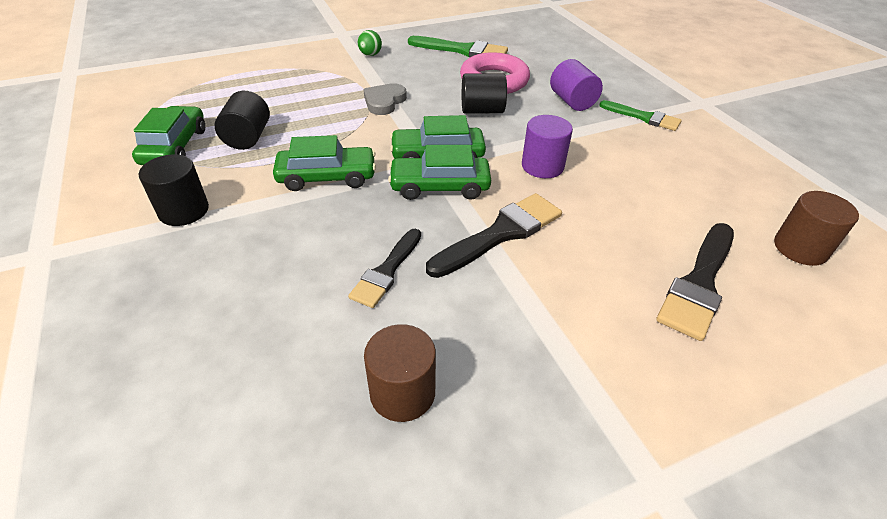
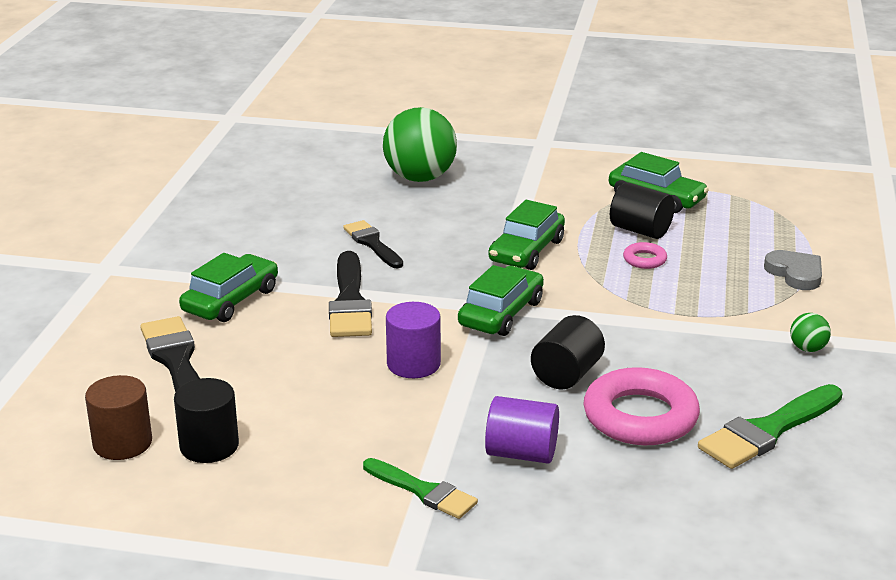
camera: 125 degrees right, 15 degrees down
(184, 211) = (543, 189): black cylinder -> black cylinder (209, 446)
(194, 312) = (420, 178): none -> green ball
(299, 124) = (644, 260): none -> pink ring
(384, 102) = (651, 319): grey heart -> grey heart (795, 273)
(402, 392) = (268, 221): brown cylinder -> none
(440, 186) = (448, 297): green car -> green car (231, 300)
(643, 117) = (423, 491): green brush -> green brush turned 120 degrees counterclockwise

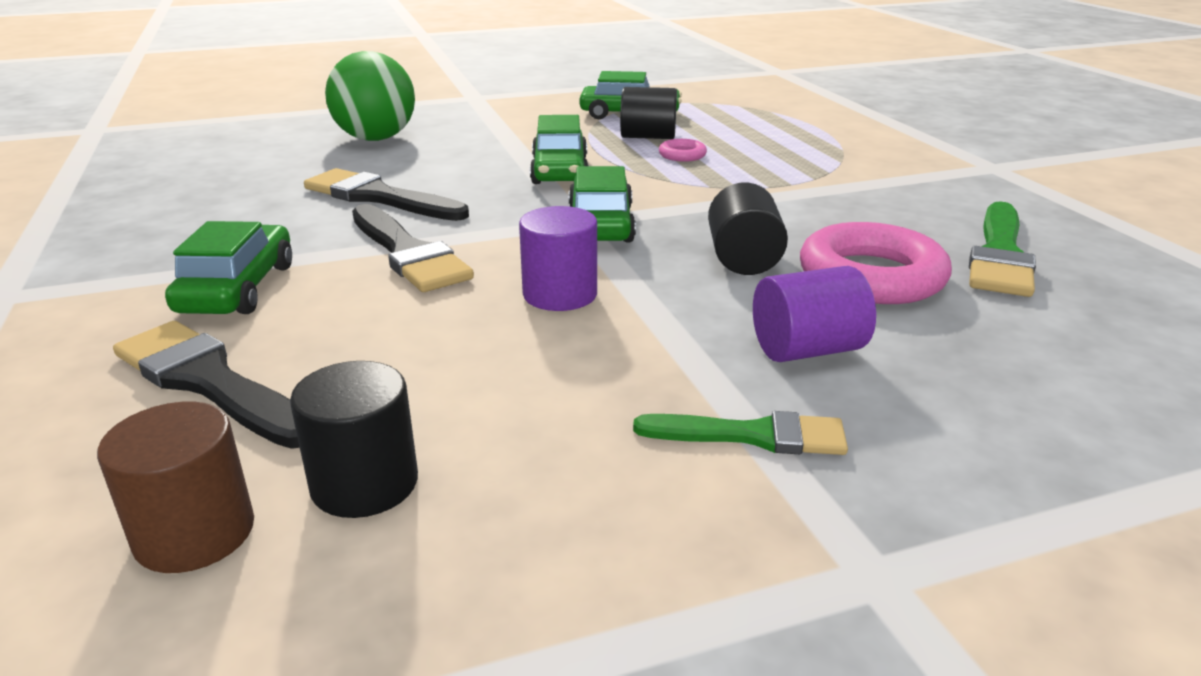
camera: 30 degrees left, 0 degrees up
(372, 244) = (379, 197): black brush -> black brush, size x1.52
(795, 273) = (823, 139): grey heart -> none
(807, 349) = (920, 186): green ball -> none

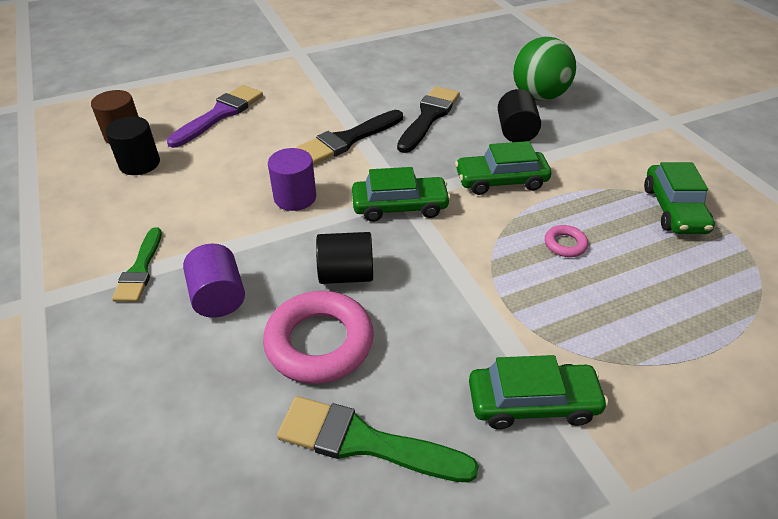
camera: 85 degrees right, 15 degrees up
(209, 382) = (220, 114): black brush -> purple brush
(238, 288) = (304, 101): green car -> green car (532, 403)
(648, 137) = (608, 223): black cylinder -> black cylinder (516, 132)

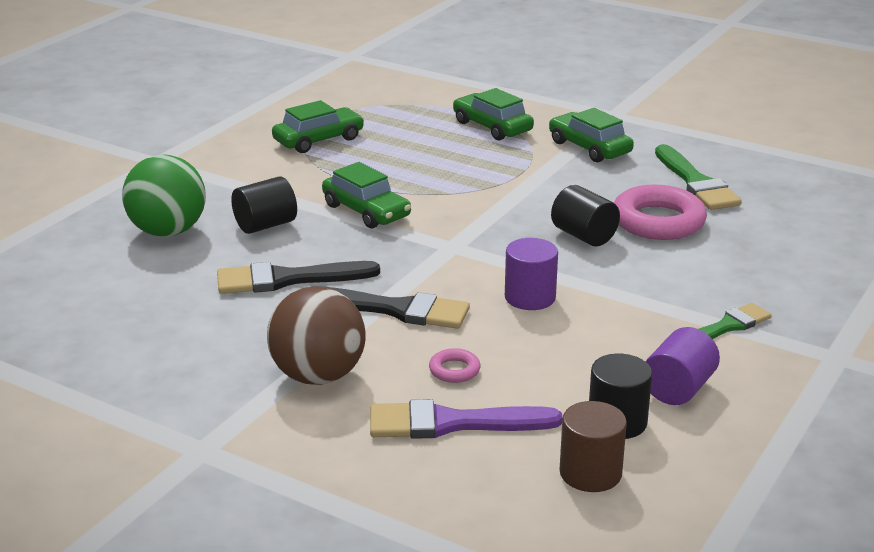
camera: 125 degrees left, 15 degrees down
(218, 297) = (689, 276): purple cylinder -> purple cylinder (678, 389)
(314, 93) = (318, 376): none -> brown ball
(400, 206) = (469, 243): green car -> green car (492, 127)
(565, 244) = (422, 168): pink ring -> pink ring (454, 370)

